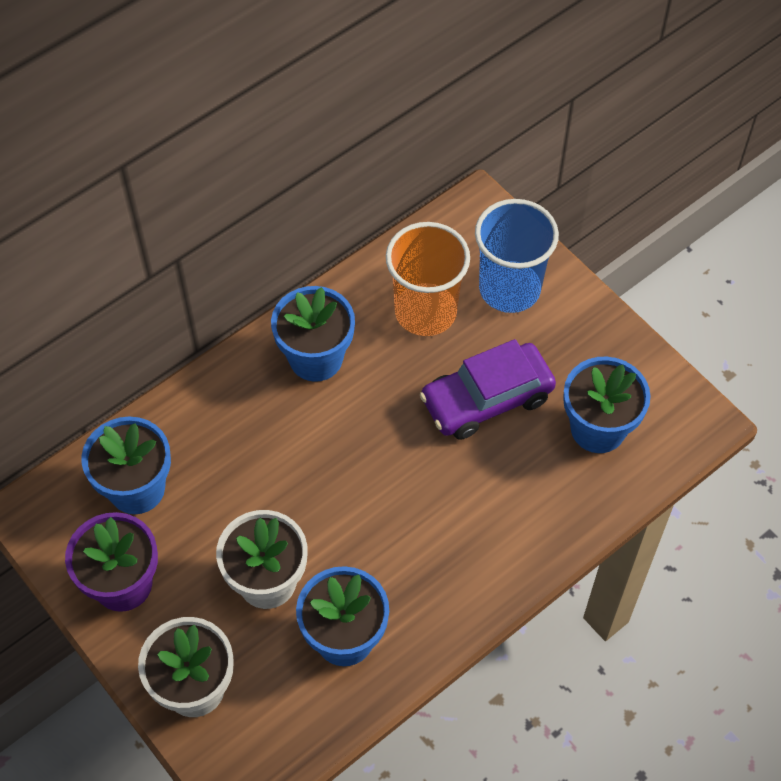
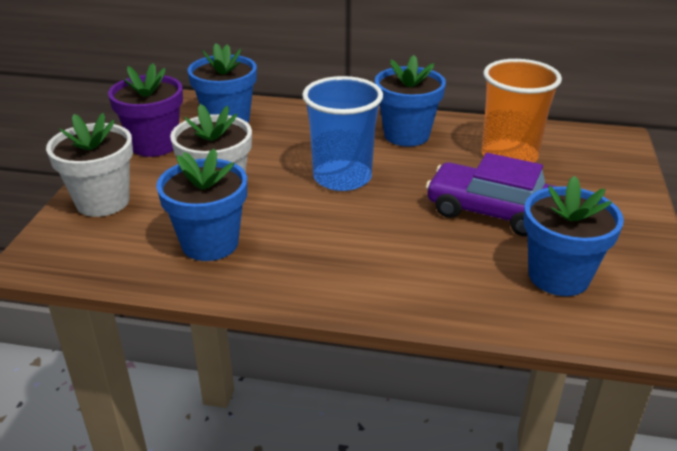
camera: 50 degrees right, 25 degrees down
(509, 289) = (588, 178): blue cup -> blue cup (342, 177)

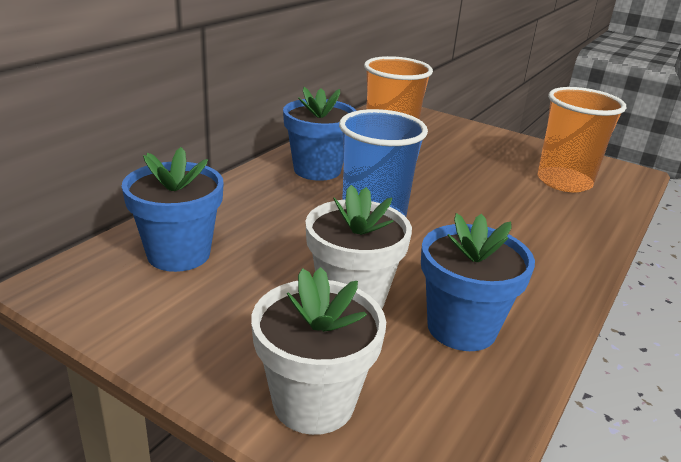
camera: 70 degrees left, 5 degrees down
(154, 145) = (185, 324): purple flower pot -> none
(490, 211) = (469, 176): purple car -> none
(558, 276) = (564, 182): blue flower pot -> orange cup

